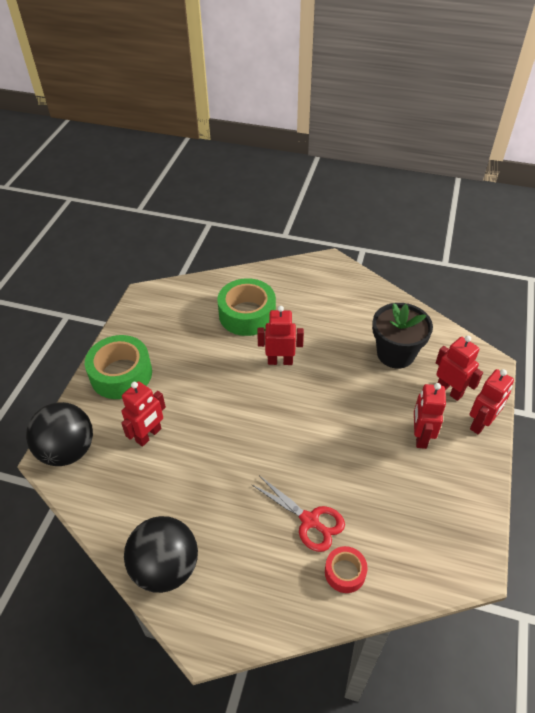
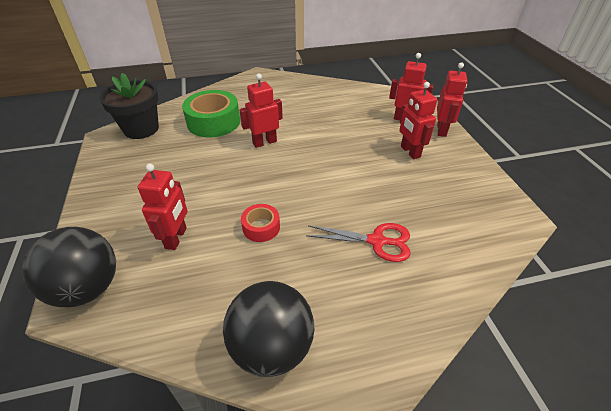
camera: 30 degrees left, 5 degrees down
(121, 374) = (115, 200): green tape -> none
(345, 572) = (437, 266): red tape -> red tape (261, 227)
(395, 354) = (349, 110): black flower pot -> black flower pot (141, 129)

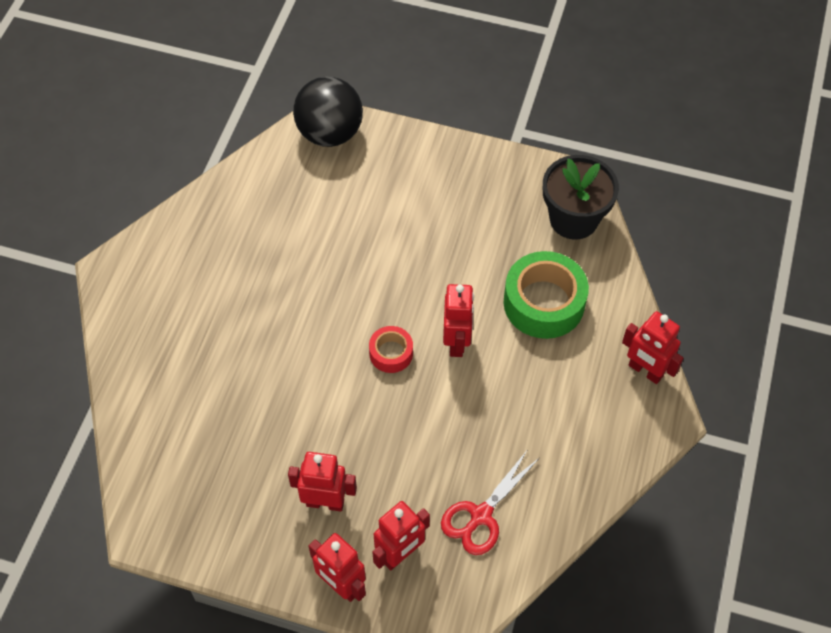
camera: 120 degrees right, 15 degrees up
(176, 238) = (345, 205): red robot -> red robot (645, 371)
(261, 227) = (310, 277): red tape -> red tape (391, 353)
(271, 347) = (184, 233): black ball -> none
(377, 241) = (220, 366): red scissors -> red scissors (480, 516)

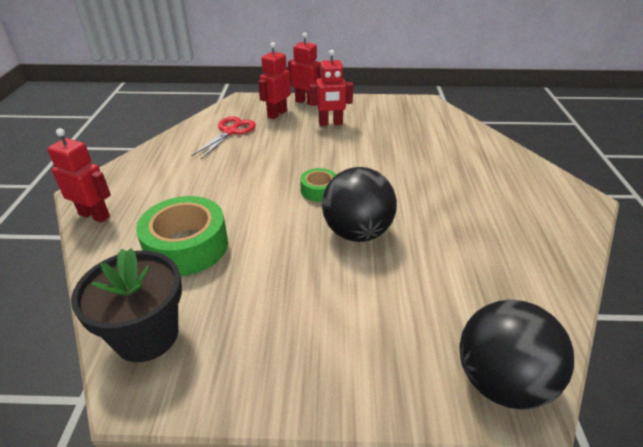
camera: 165 degrees right, 20 degrees down
(373, 282) = (357, 232): none -> black ball
(391, 353) = (319, 190): red tape -> green tape
(457, 342) = (266, 206): red robot -> none

